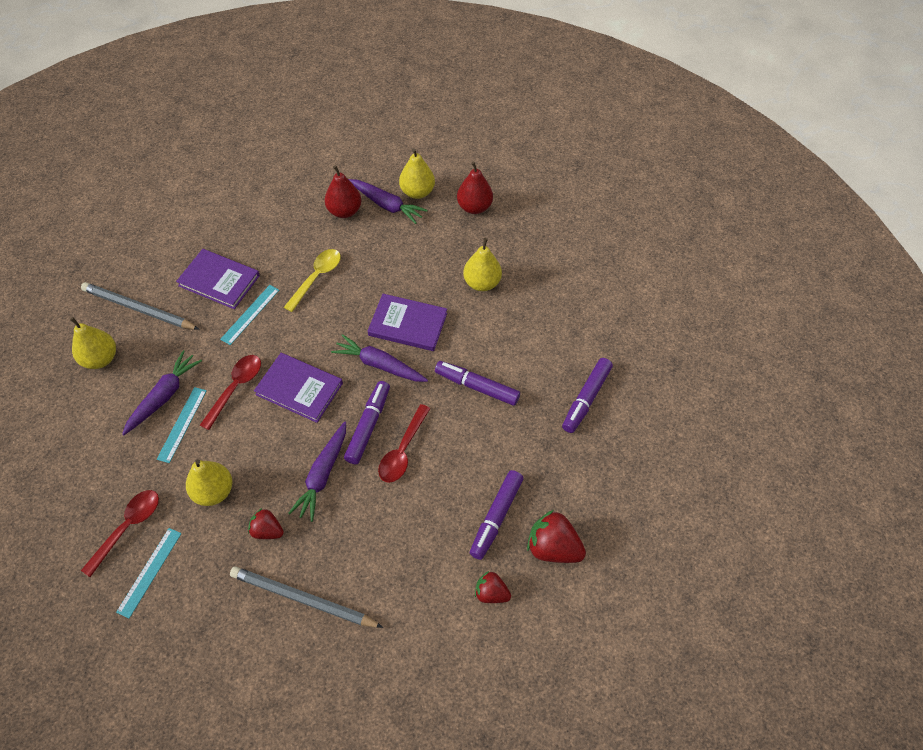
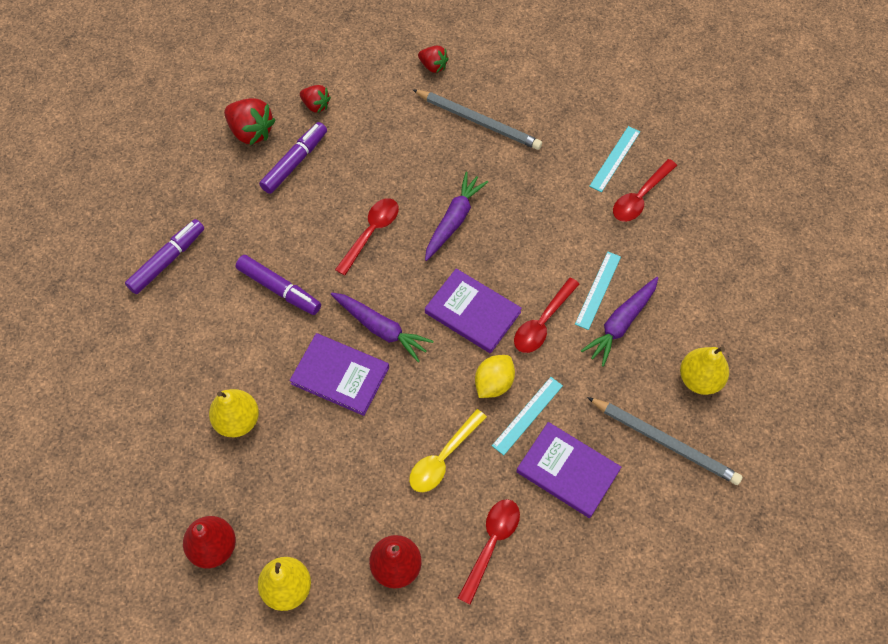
camera: 170 degrees left, 5 degrees up
(213, 491) = (561, 219): yellow pear -> none
(267, 530) = (509, 178): red strawberry -> red strawberry (433, 66)
(277, 230) = (491, 544): none -> red spoon
(278, 334) = (493, 383): none -> yellow lemon
(368, 425) = (402, 262): purple marker -> none
(387, 205) = (335, 569): purple carrot -> none

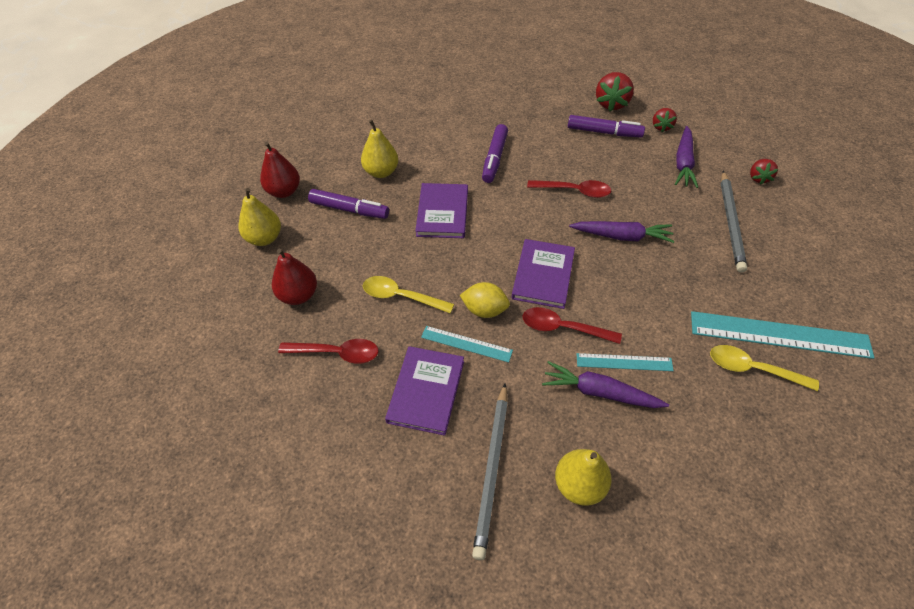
camera: 70 degrees right, 10 degrees down
(167, 260) = (483, 101): purple marker -> purple marker (349, 209)
(381, 329) = (494, 223): purple carrot -> purple carrot (683, 163)
(614, 158) = (779, 334): turquoise ruler -> turquoise ruler, size x1.86
(640, 197) = (753, 369): red spoon -> yellow spoon

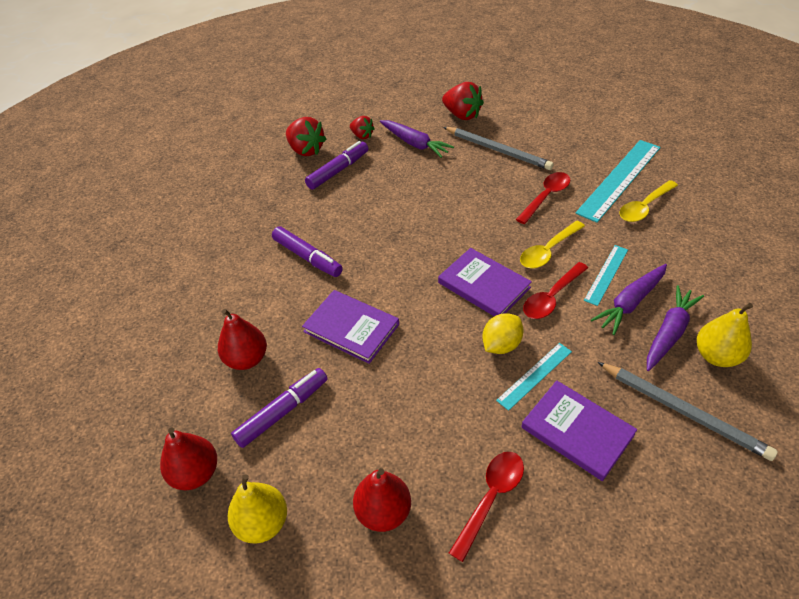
camera: 60 degrees left, 5 degrees down
(381, 172) = (246, 359): yellow pear -> red pear
(401, 296) = (445, 408): yellow spoon -> yellow spoon (548, 251)
(574, 191) = (396, 221): red spoon -> red spoon (546, 197)
(622, 236) = (471, 215): purple carrot -> purple carrot (669, 332)
(758, 178) = (462, 115): red strawberry -> red strawberry, size x1.65

